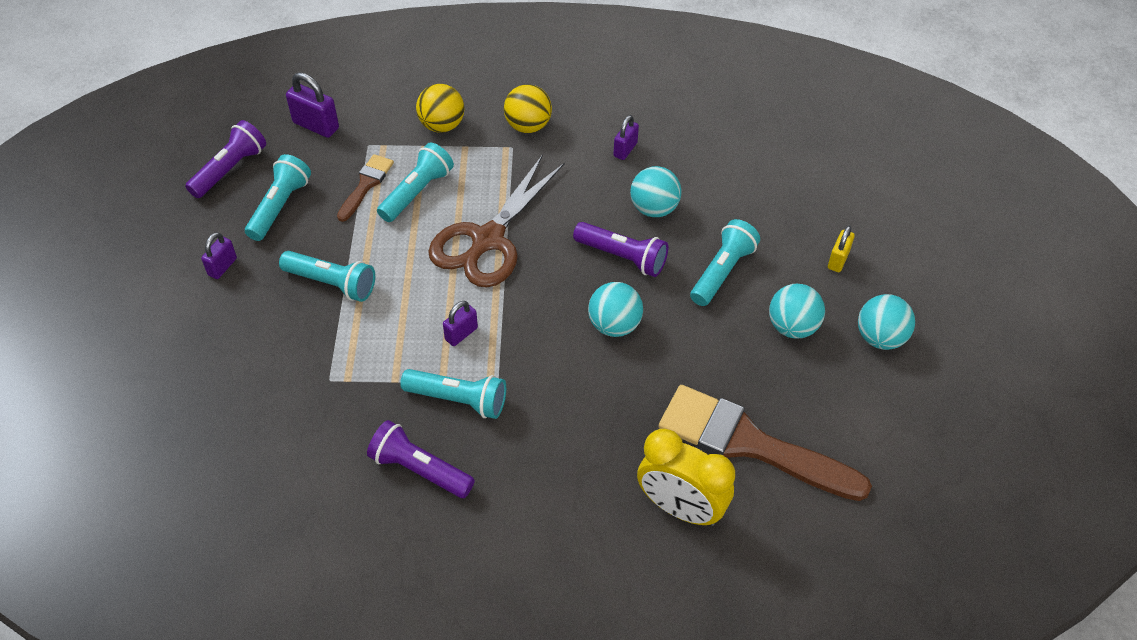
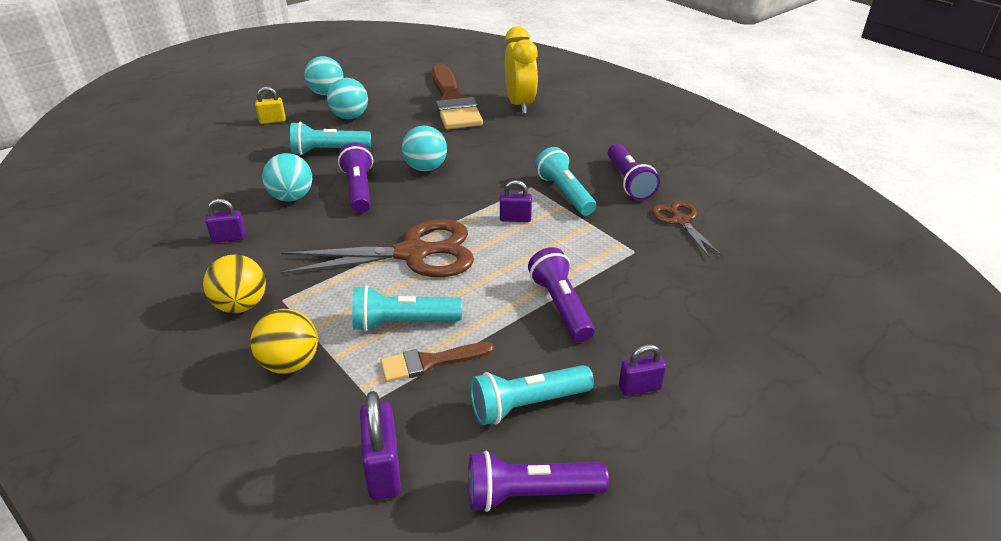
camera: 130 degrees left, 15 degrees down
(322, 452) = (680, 221): none -> brown scissors
(332, 283) = (561, 306): turquoise flashlight -> purple flashlight

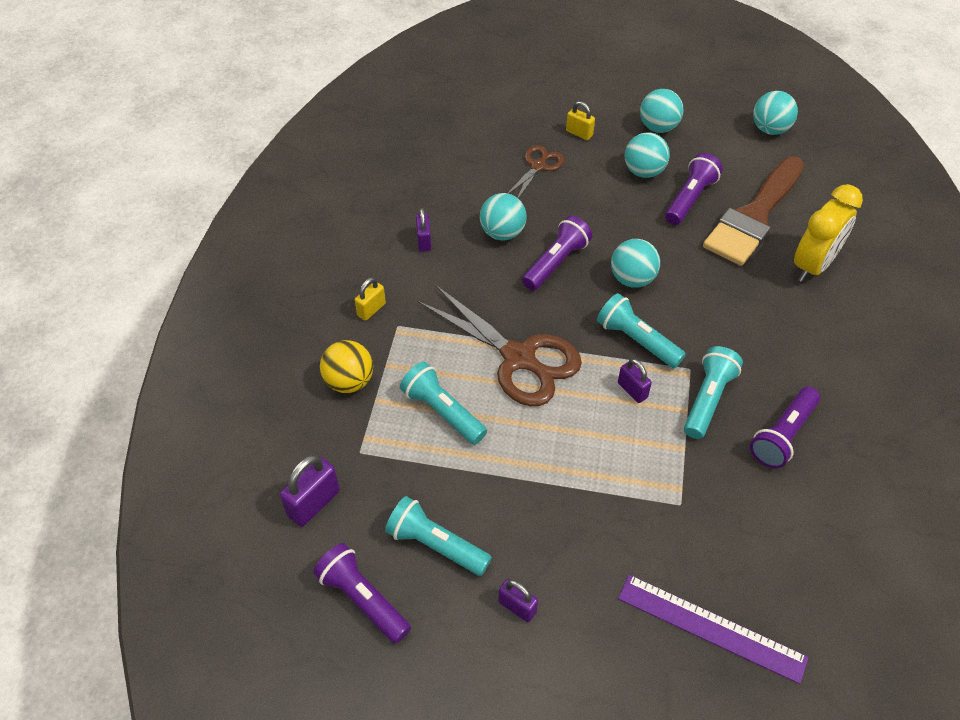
camera: 50 degrees right, 15 degrees up
(229, 238) = (424, 241): purple padlock -> purple padlock turned 45 degrees clockwise
(241, 305) = (371, 309): yellow ball -> yellow padlock
(329, 151) = (582, 201): turquoise flashlight -> turquoise flashlight (637, 340)
(400, 64) = (770, 129): none -> turquoise ball
(430, 362) = (421, 457): brown brush -> none
(561, 306) = (556, 497): purple flashlight -> purple flashlight (690, 199)
(680, 221) = (765, 513): brown scissors -> brown scissors (538, 166)
(750, 294) = (711, 627): none -> purple ruler

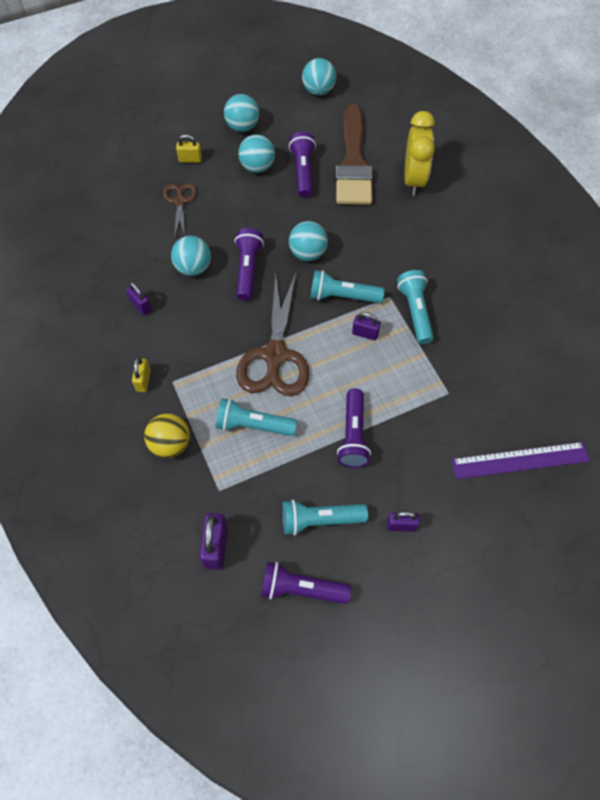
camera: 35 degrees left, 10 degrees up
(518, 358) = (275, 355): brown scissors -> brown scissors turned 90 degrees clockwise
(782, 435) = (475, 309): purple flashlight -> purple flashlight (353, 435)

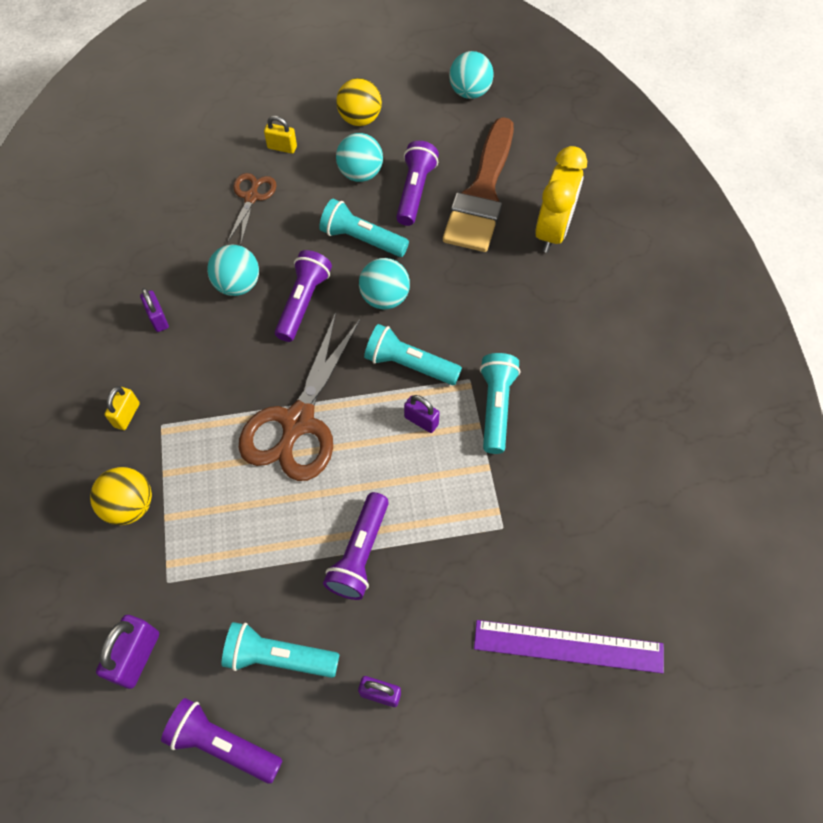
camera: 15 degrees right, 0 degrees up
(242, 126) = (360, 119): turquoise ball -> yellow ball
(253, 425) = (239, 507): turquoise flashlight -> turquoise flashlight (362, 239)

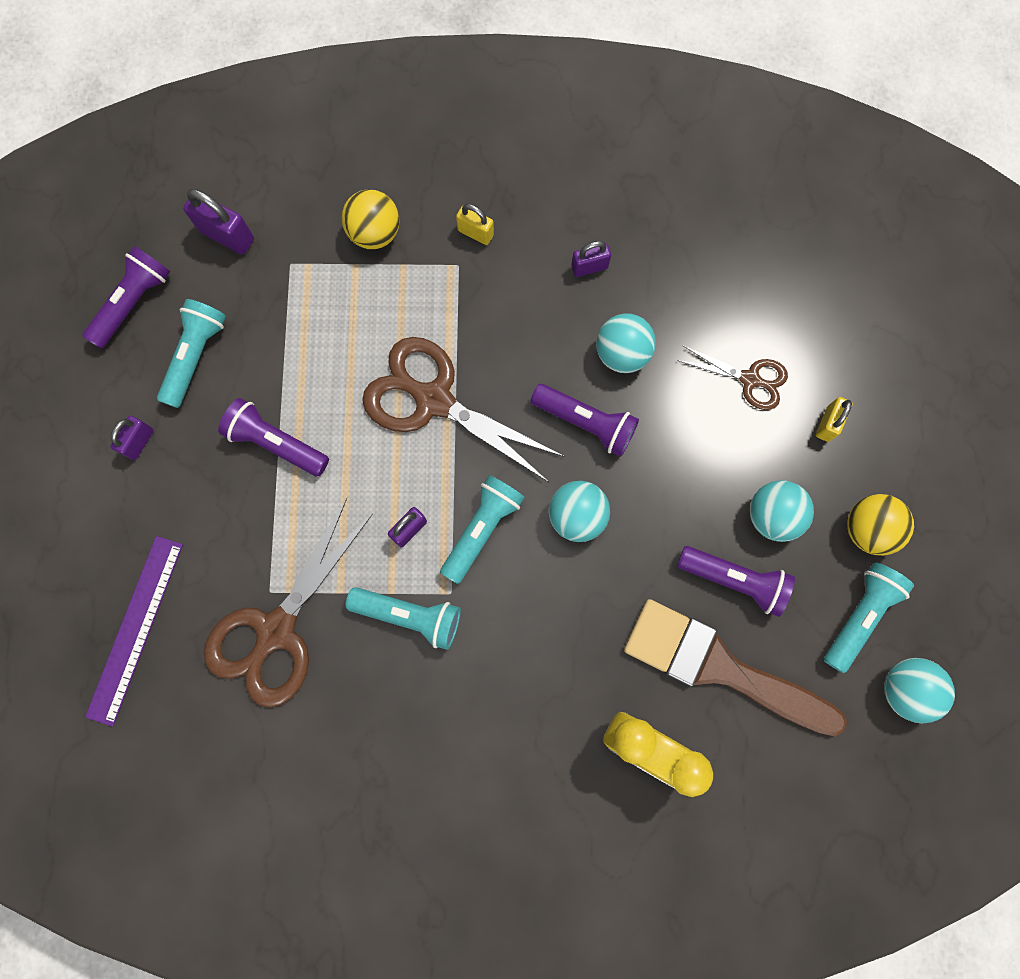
camera: 100 degrees right, 15 degrees up
(362, 239) = (667, 502): turquoise flashlight -> turquoise flashlight (859, 616)
(535, 514) = (276, 630): none -> brown scissors

